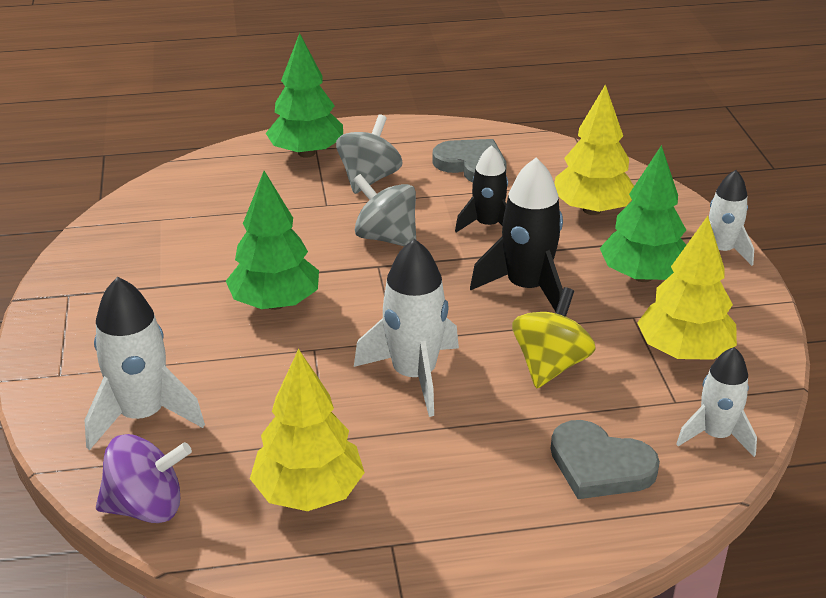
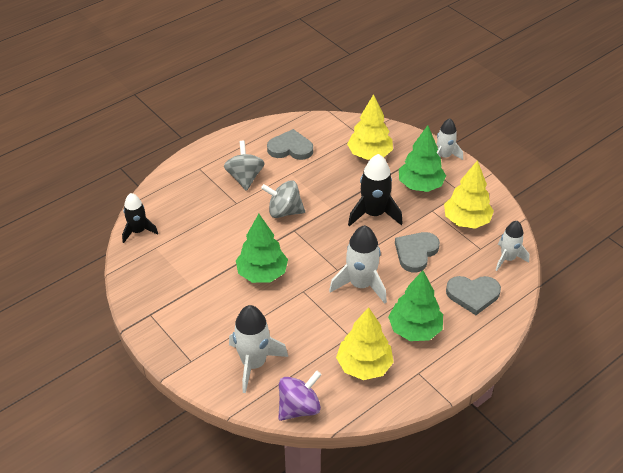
camera: 30 degrees left, 10 degrees up
(306, 153) = (197, 173): green tree -> green tree (414, 329)
(487, 225) = (327, 184): black rocket -> black rocket (138, 231)
(550, 365) = (416, 252): yellow spinning top -> grey heart

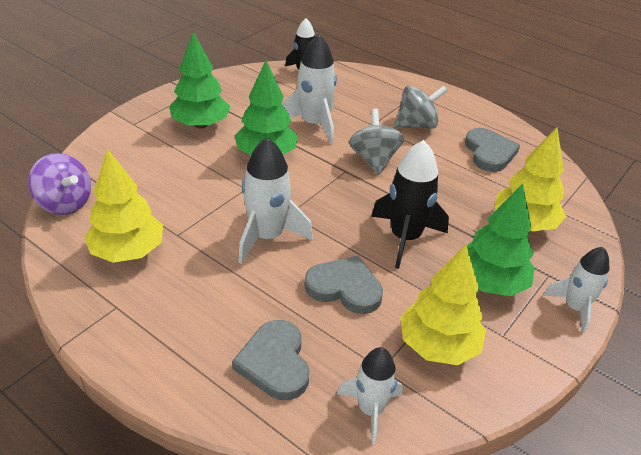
camera: 75 degrees right, 5 degrees down
(254, 363) = (130, 164): white rocket -> white rocket (314, 124)
(414, 329) = (194, 297): green tree -> green tree (200, 124)

